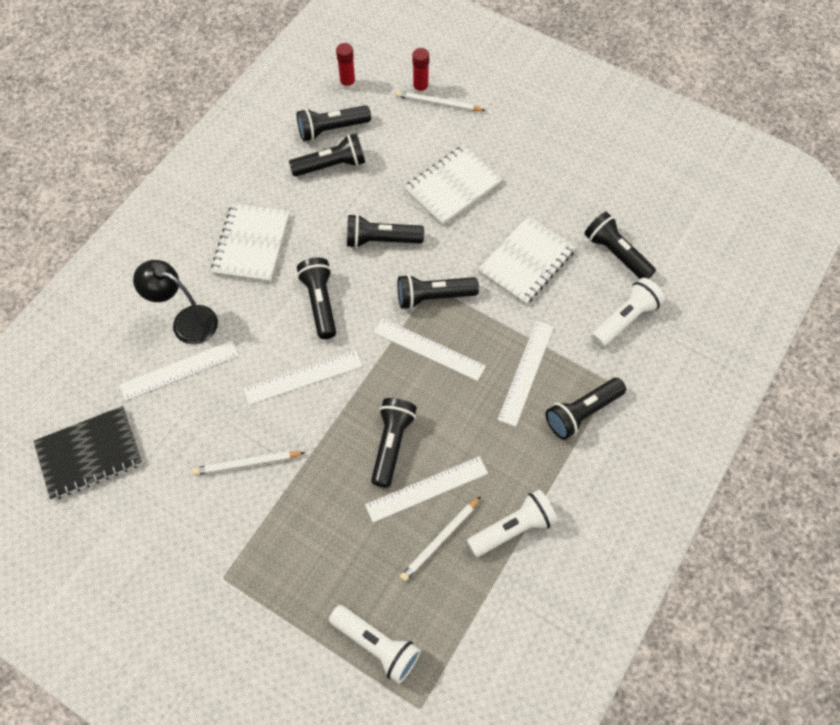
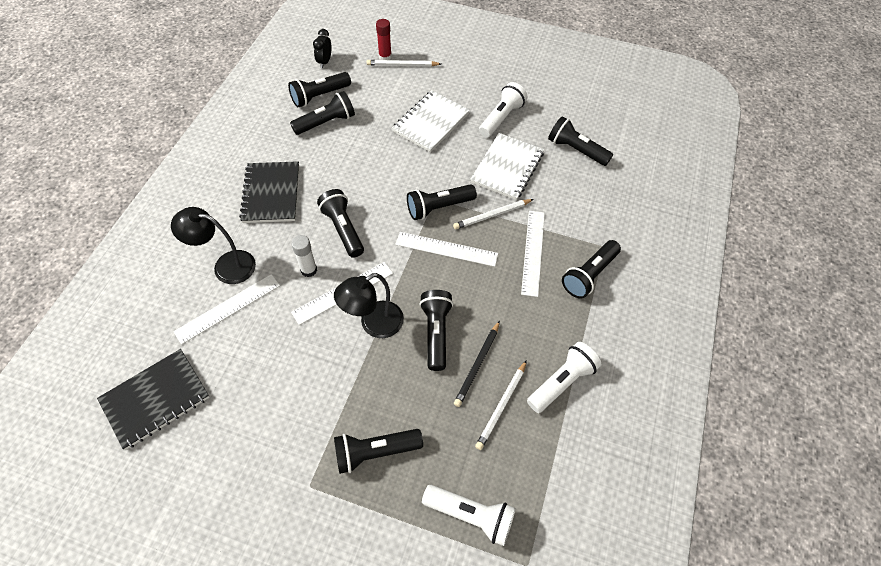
camera: 15 degrees left, 5 degrees down
(247, 463) = (309, 376): white pencil -> white pencil (492, 215)
(251, 244) = (271, 193): white notebook -> black notebook
(272, 344) = (309, 270): none -> white glue stick
(327, 420) = (374, 324): none -> black lamp
(347, 84) = (324, 62): red glue stick -> black clock
(381, 240) = (383, 172): black flashlight -> black flashlight (375, 452)
(427, 489) = (477, 364): white ruler -> black pencil
(625, 319) = (599, 197): white flashlight -> white flashlight (501, 118)

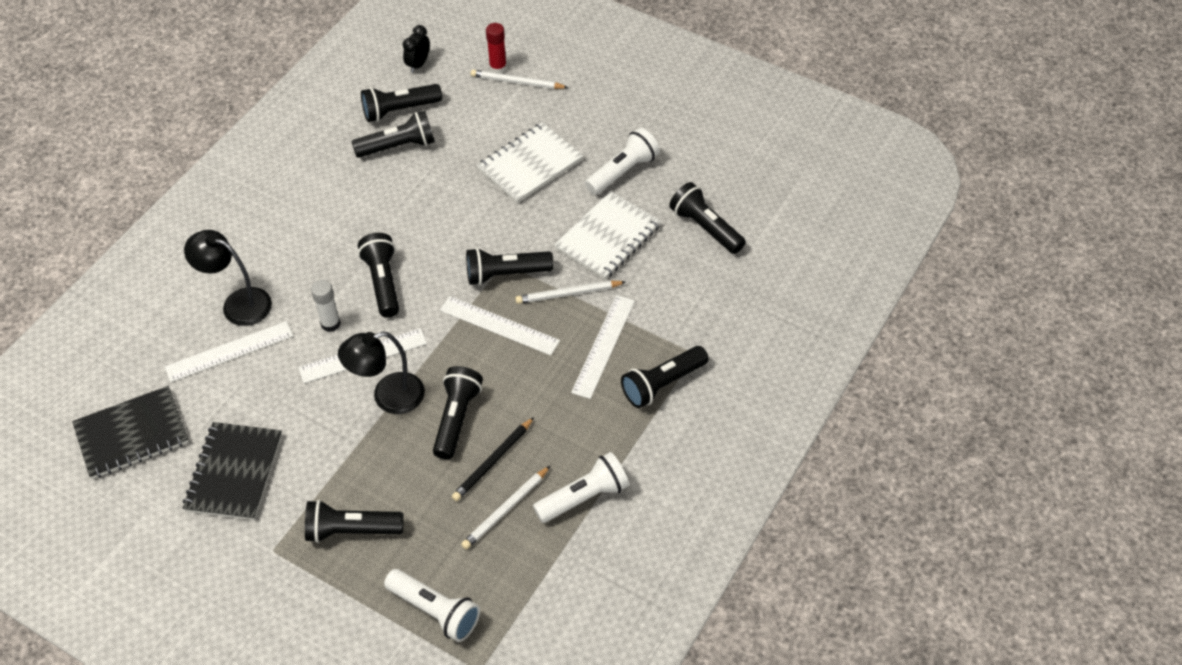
camera: 15 degrees right, 5 degrees down
(271, 193) = (310, 226): black notebook -> black notebook (234, 473)

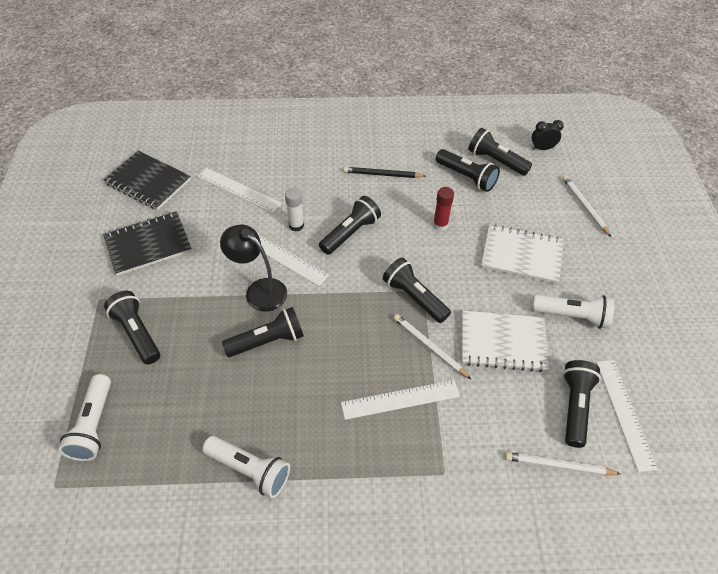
camera: 55 degrees right, 0 degrees up
(238, 303) = (277, 173): black lamp -> none
(493, 461) = (245, 386): black pencil -> black pencil (382, 174)
(498, 68) = (585, 189): red glue stick -> red glue stick (440, 225)
(499, 325) = (366, 320): white ruler -> white ruler (624, 413)
(506, 509) = (207, 420): white pencil -> white pencil (559, 465)
(662, 384) = (396, 466): black flashlight -> none

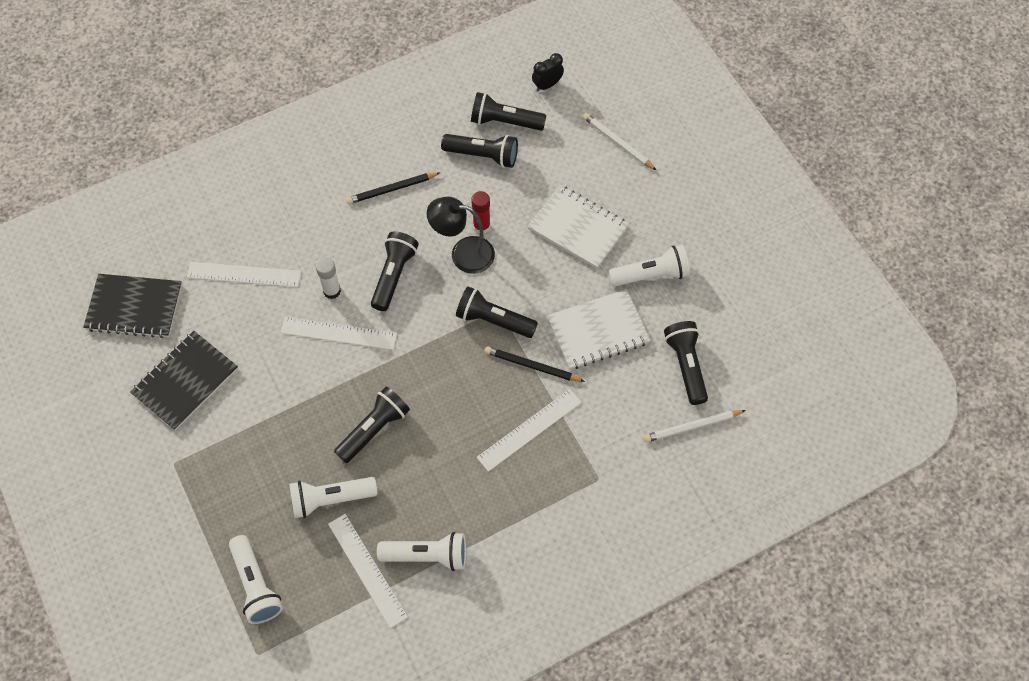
camera: 25 degrees left, 10 degrees up
(137, 333) = (238, 480): black flashlight -> none
(198, 382) = (331, 499): none -> white flashlight
(259, 290) = (335, 380): black lamp -> black lamp (463, 253)
(429, 347) = (532, 366): white pencil -> black pencil
(521, 255) = (577, 228): white notebook -> white notebook turned 45 degrees clockwise
(624, 413) = (730, 352): white ruler -> white ruler (367, 570)

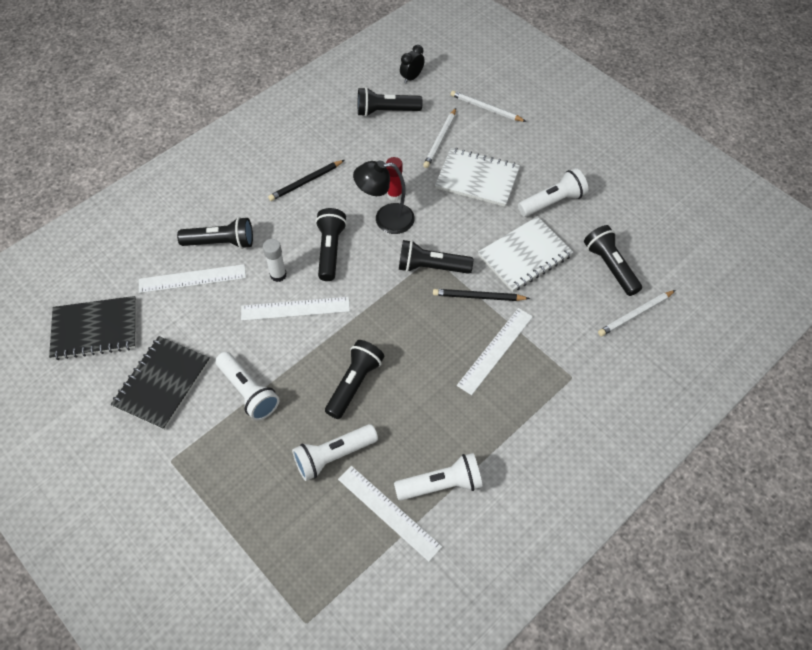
camera: 15 degrees left, 5 degrees down
(256, 585) = (285, 555): white flashlight -> white flashlight (248, 392)
(483, 155) = (376, 140): black flashlight -> black flashlight (221, 242)
(553, 171) = (440, 139): none -> white pencil

